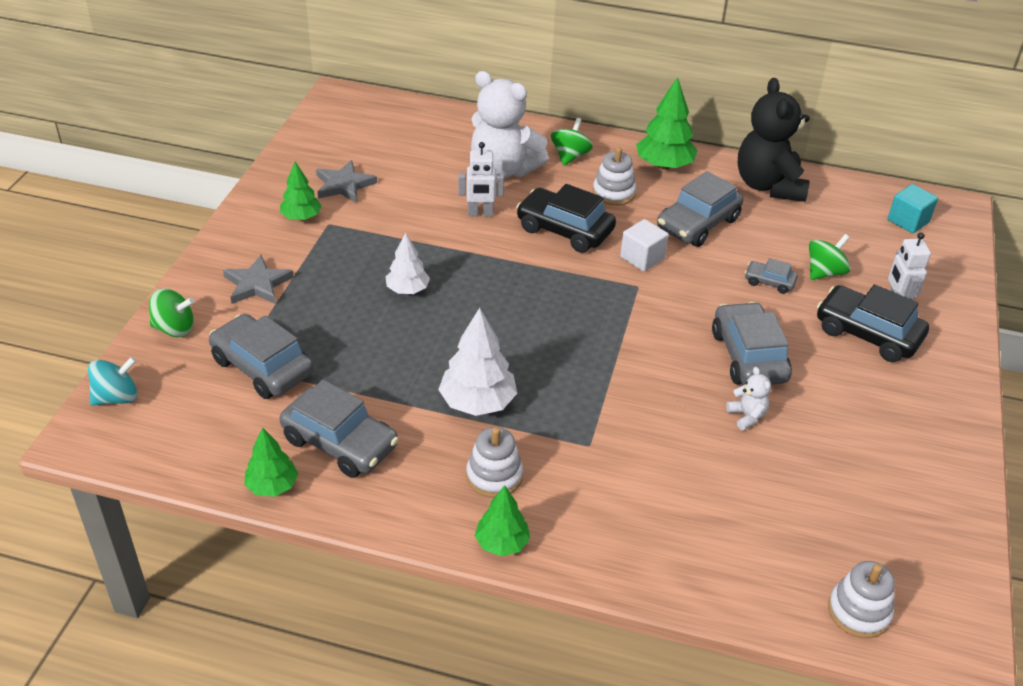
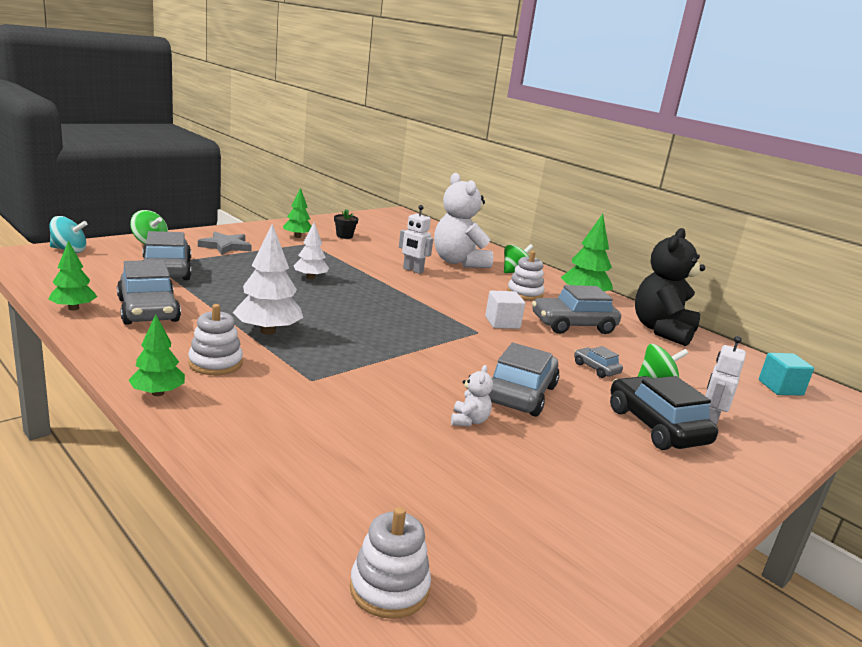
camera: 30 degrees right, 20 degrees down
(344, 185) = (344, 236): grey star -> black flower pot
(564, 230) = (462, 294): black car -> none

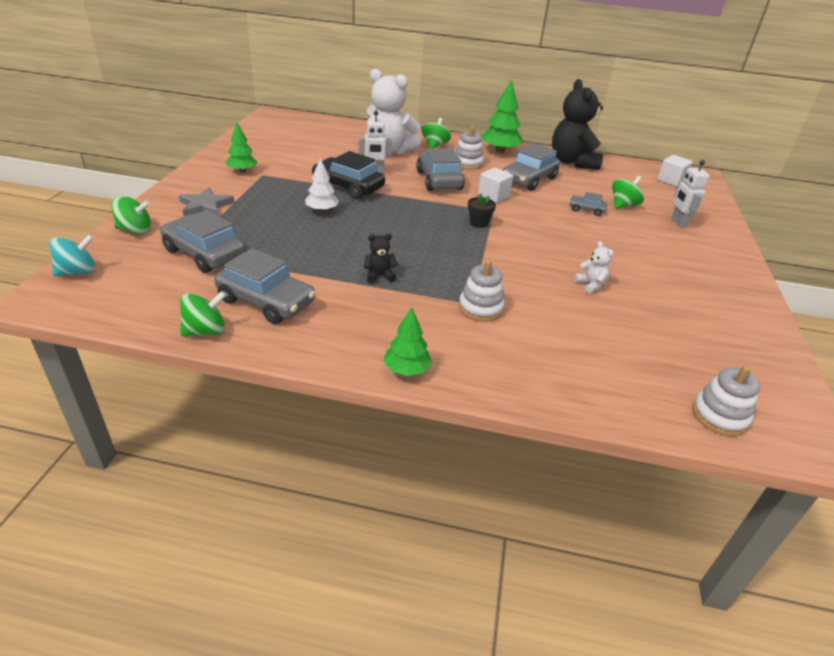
camera: 35 degrees left, 15 degrees up
(73, 308) = (205, 331): green tree -> green spinning top
(215, 363) = (396, 323): white stacking toy -> white stacking toy (480, 308)
(268, 331) = (379, 276): white tree -> black teddy bear
(344, 236) = (275, 156): black flower pot -> black flower pot (478, 223)
(520, 394) = (582, 250): grey car -> grey car (439, 180)
(656, 426) = (664, 238): black car -> black car (348, 187)
(780, 388) = (671, 180): turquoise cube -> white cube

